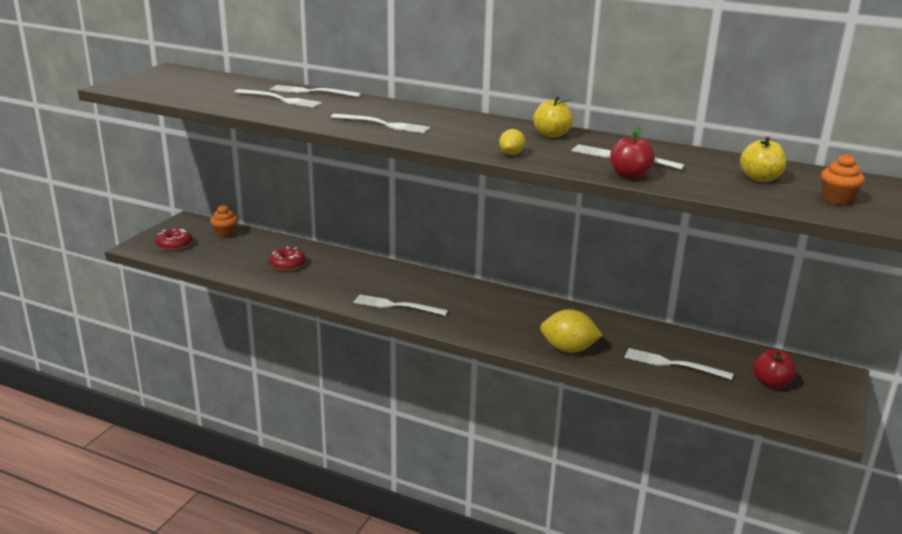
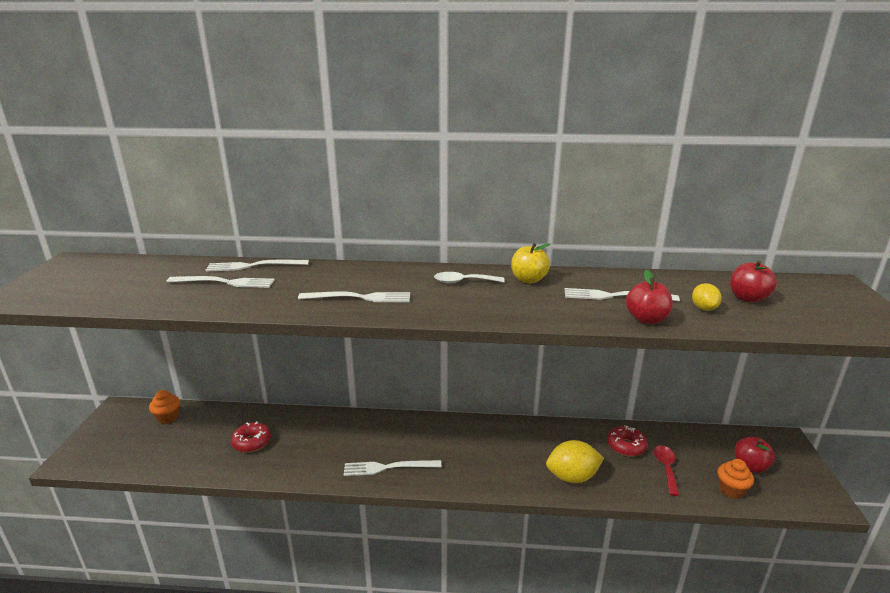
camera: 20 degrees left, 0 degrees up
(174, 245) = (113, 447): red donut -> red donut (626, 446)
(487, 127) = (463, 282): none -> white spoon
(511, 154) = (517, 313): yellow lemon -> yellow lemon (703, 308)
(673, 364) = (666, 468): white fork -> red spoon
(760, 178) = (748, 298): yellow apple -> red apple
(837, 199) = (831, 310): orange cupcake -> orange cupcake (731, 490)

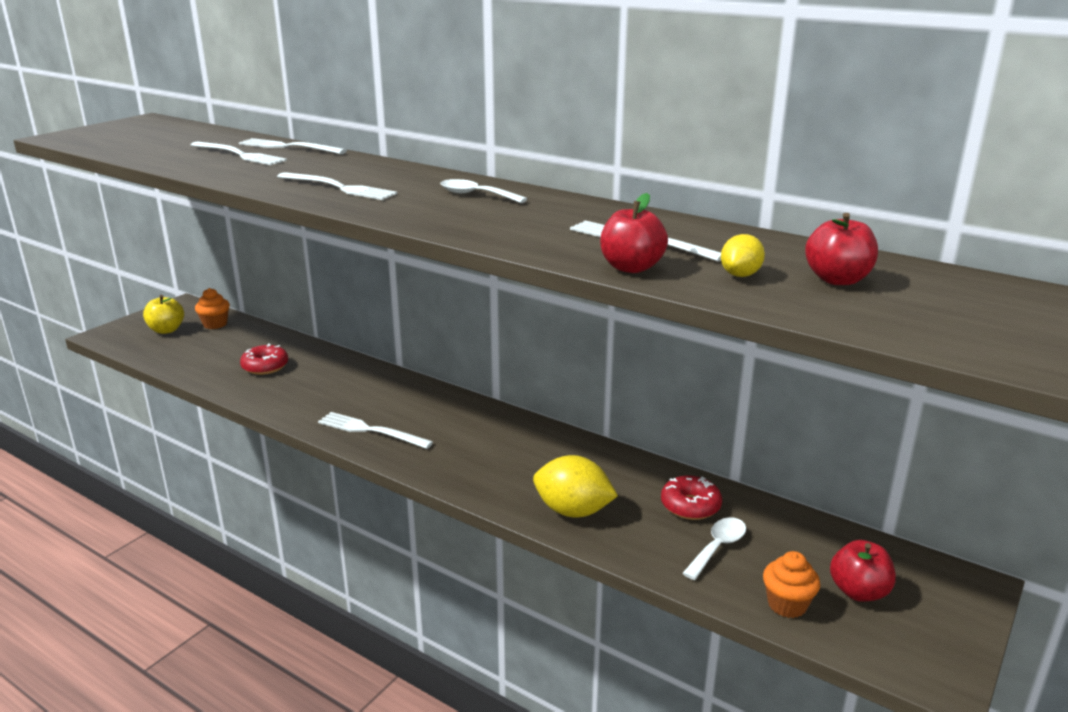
camera: 30 degrees right, 0 degrees up
(528, 279) = (559, 207): yellow apple -> yellow apple (166, 330)
(666, 468) = (717, 547): red spoon -> white spoon

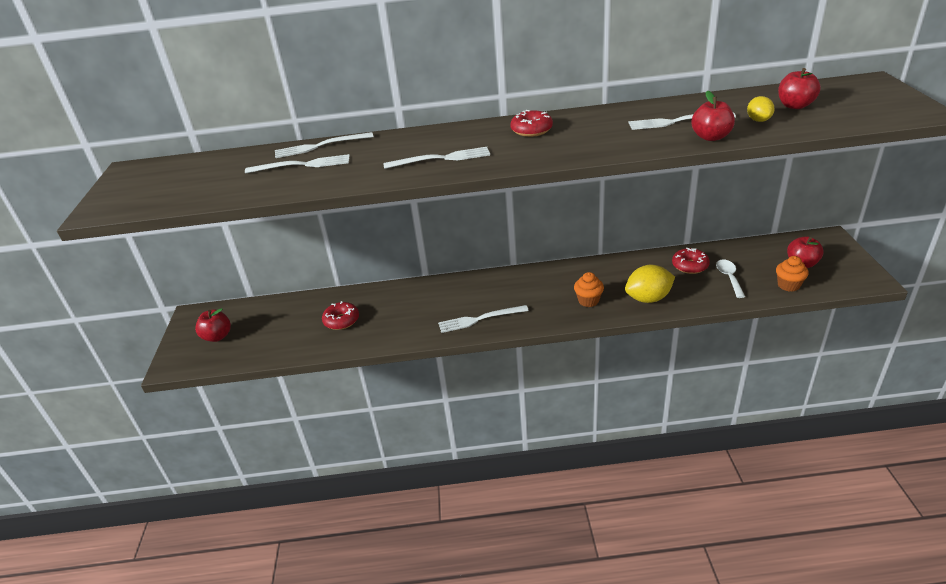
camera: 35 degrees left, 10 degrees up
(166, 330) = (217, 336): yellow apple -> red apple
(215, 324) = (248, 314): orange cupcake -> orange cupcake (588, 301)
(475, 195) = (531, 130): white spoon -> red donut

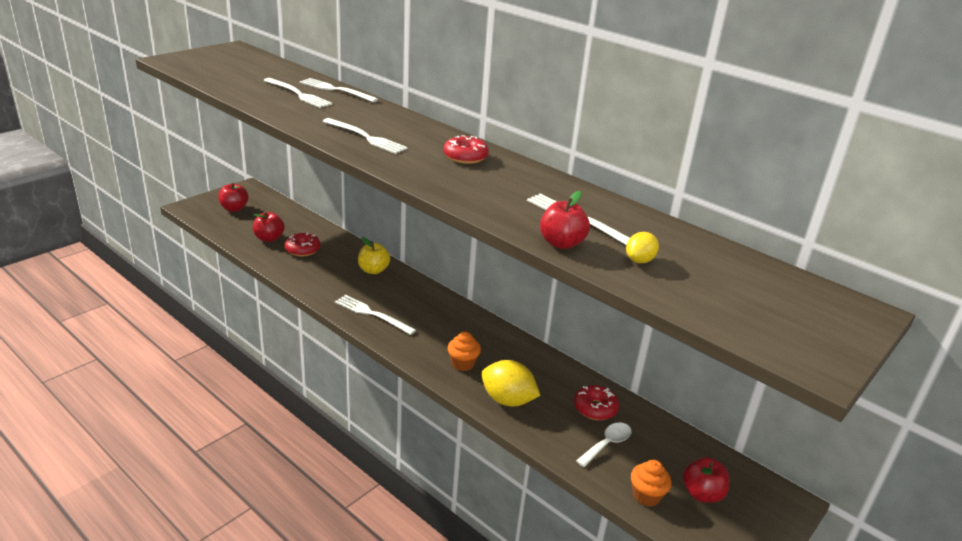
camera: 40 degrees right, 5 degrees down
(420, 294) = (373, 270): none -> yellow apple
(795, 106) = (710, 274): red apple -> red apple (269, 238)

